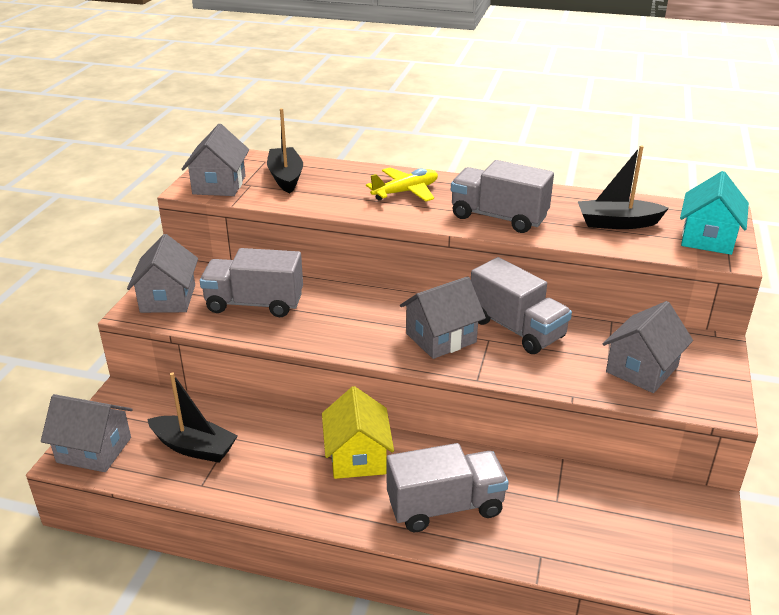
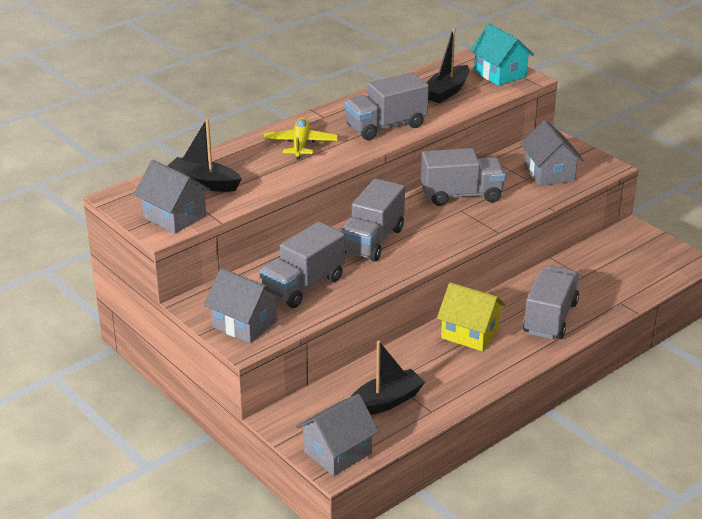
camera: 55 degrees left, 0 degrees up
(369, 310) = (372, 241): none -> grey truck
(441, 338) = (439, 226): grey house -> none

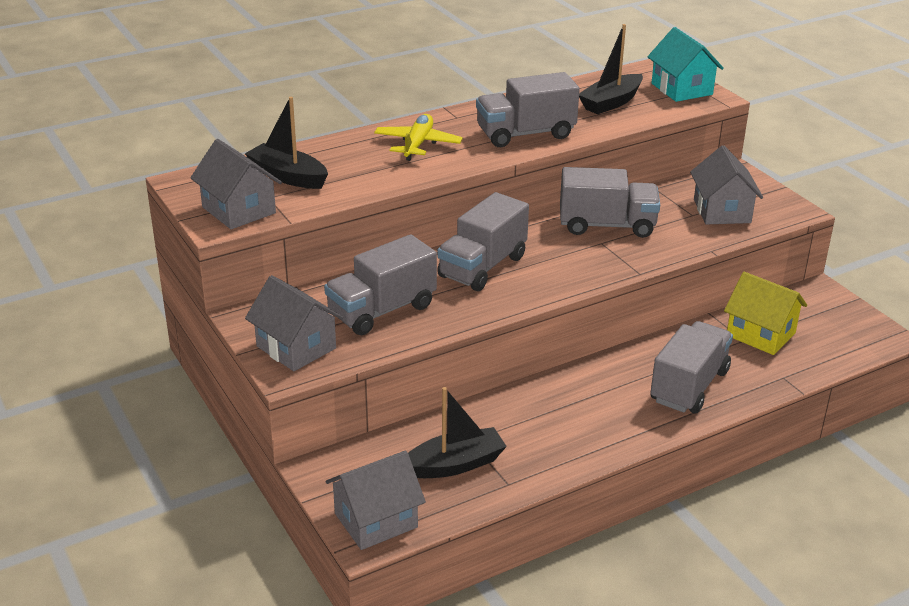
camera: 10 degrees right, 0 degrees up
(470, 333) = (584, 393): yellow house -> yellow house (760, 334)

